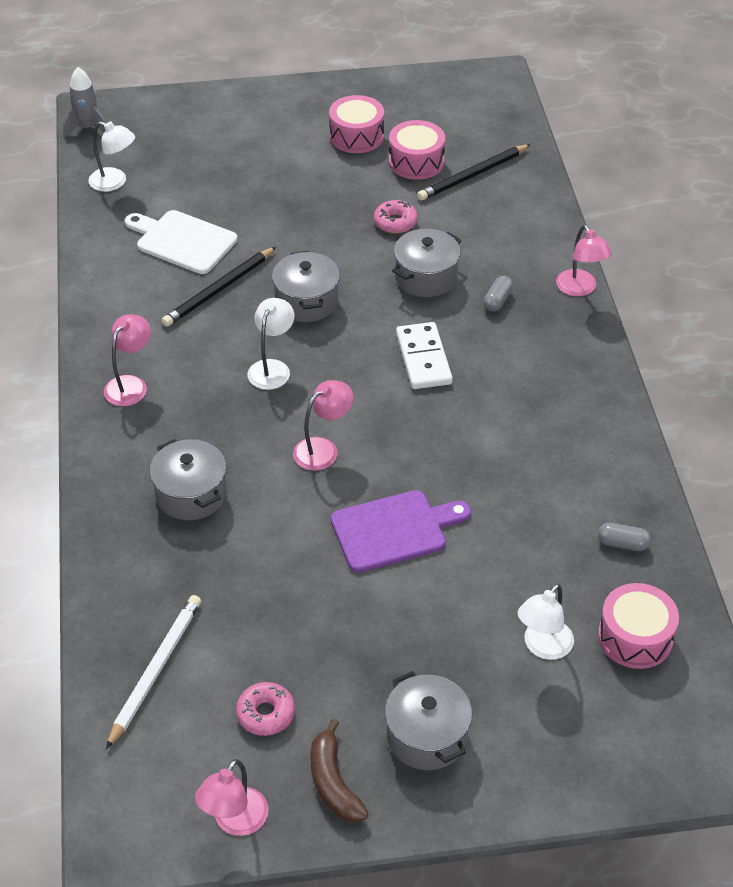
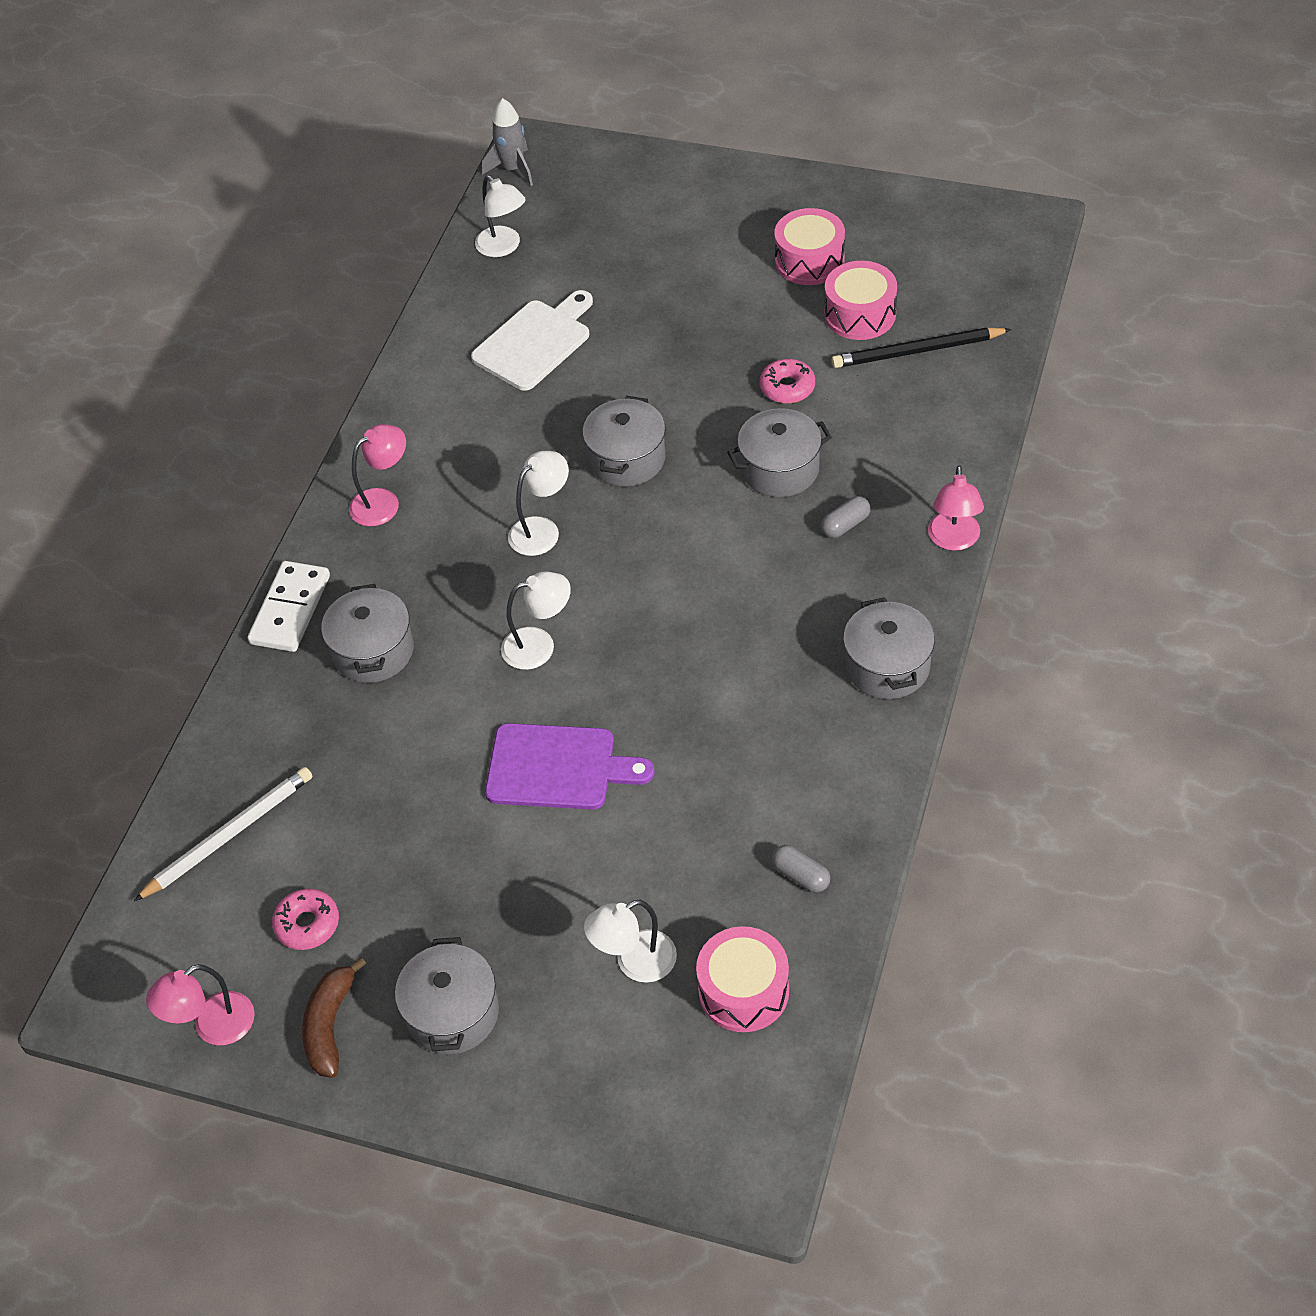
camera: 30 degrees right, 5 degrees up
(182, 241) = (535, 342): white cutting board -> white cutting board turned 75 degrees clockwise
(219, 290) = (540, 415): black pencil -> none
(323, 449) = (539, 645): pink lamp -> white lamp
(423, 358) = (715, 572): white domino -> white domino (290, 609)
(589, 384) = (887, 666): none -> grey pot

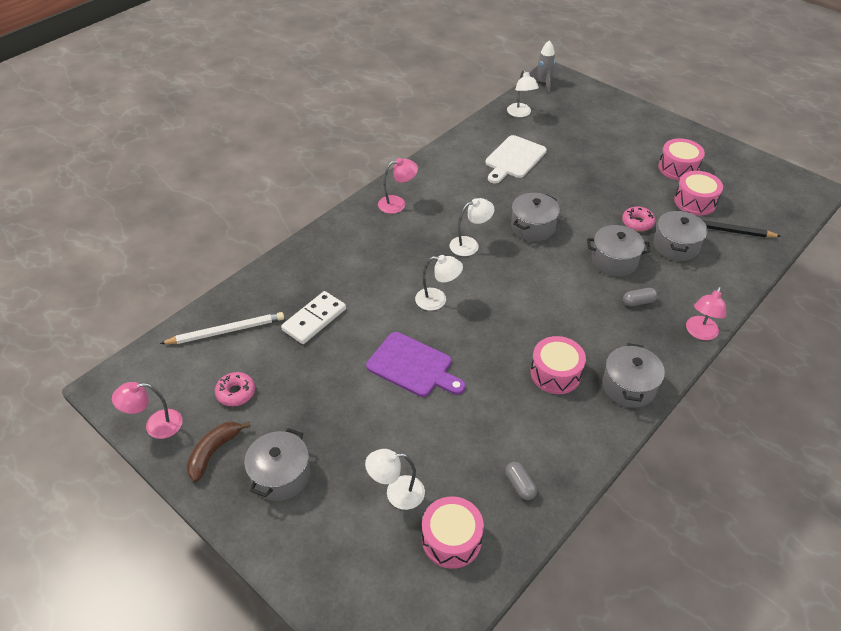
camera: 20 degrees right, 5 degrees down
(290, 609) = (323, 236): white domino -> white domino (314, 319)
(373, 651) = (351, 270): grey pot -> grey pot (675, 246)
(535, 342) = (514, 159): white cutting board -> white cutting board turned 150 degrees clockwise
(774, 690) = (555, 373): none -> pink drum

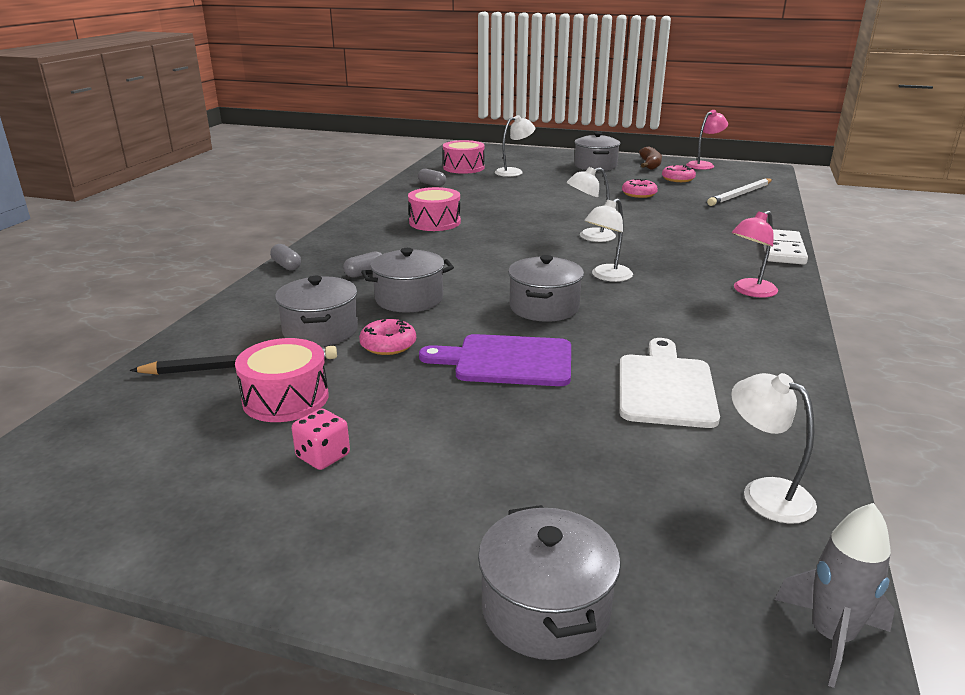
camera: 155 degrees right, 20 degrees down
(314, 319) = (683, 210): white domino -> white domino (782, 250)
(317, 368) = (639, 194): none -> pink donut
(413, 366) = (564, 206): purple cutting board -> purple cutting board (507, 361)
(629, 386) = (361, 227): grey pot -> grey pot (546, 609)
(678, 168) = (323, 456): pink drum -> pink dice
(700, 333) = (286, 266): pink lamp -> grey capsule

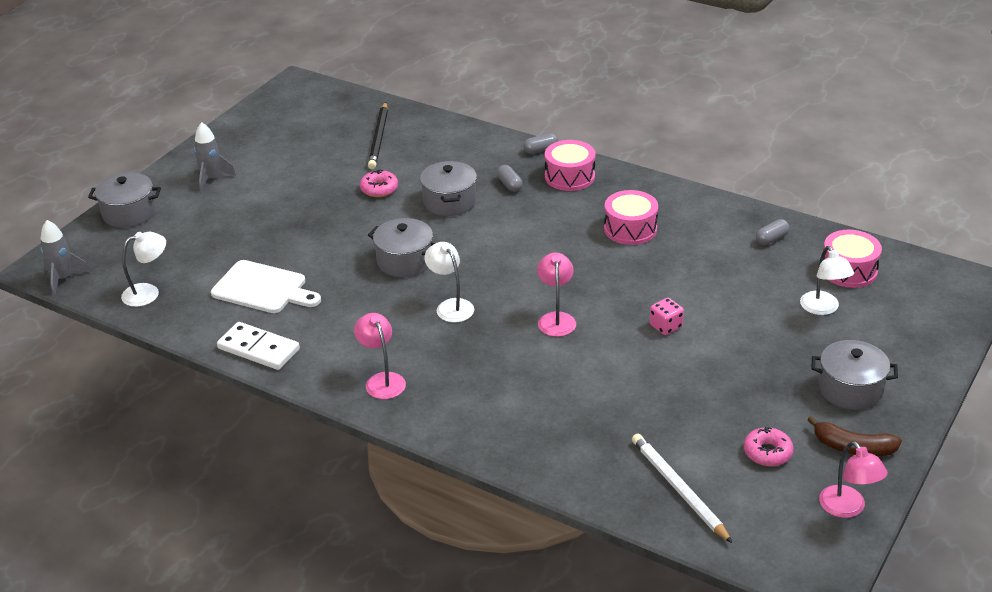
camera: 105 degrees right, 10 degrees up
(285, 398) = (332, 153): pink drum -> pink drum (569, 176)
(320, 331) = (413, 164): grey pot -> none
(323, 456) = (268, 164): pink dice -> pink dice (665, 326)
(382, 516) = (212, 179): none -> grey rocket
(507, 361) = (332, 232): purple cutting board -> none
(589, 236) = (556, 319): white lamp -> pink lamp
(639, 194) = (700, 394): pink donut -> none
(782, 250) = (469, 443): white domino -> white domino (259, 349)

